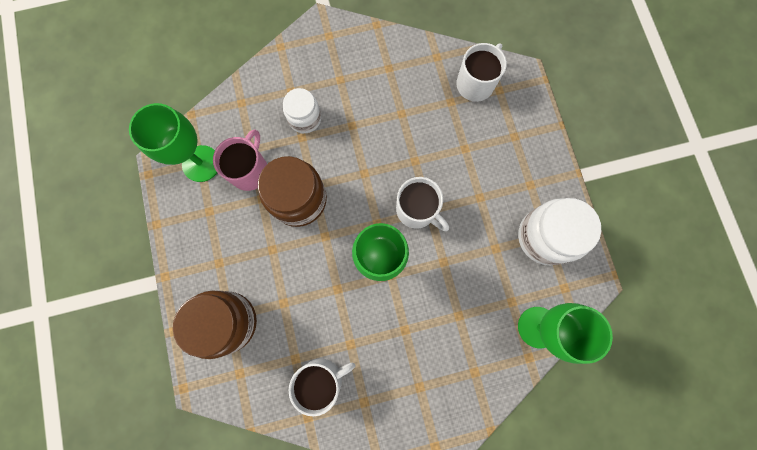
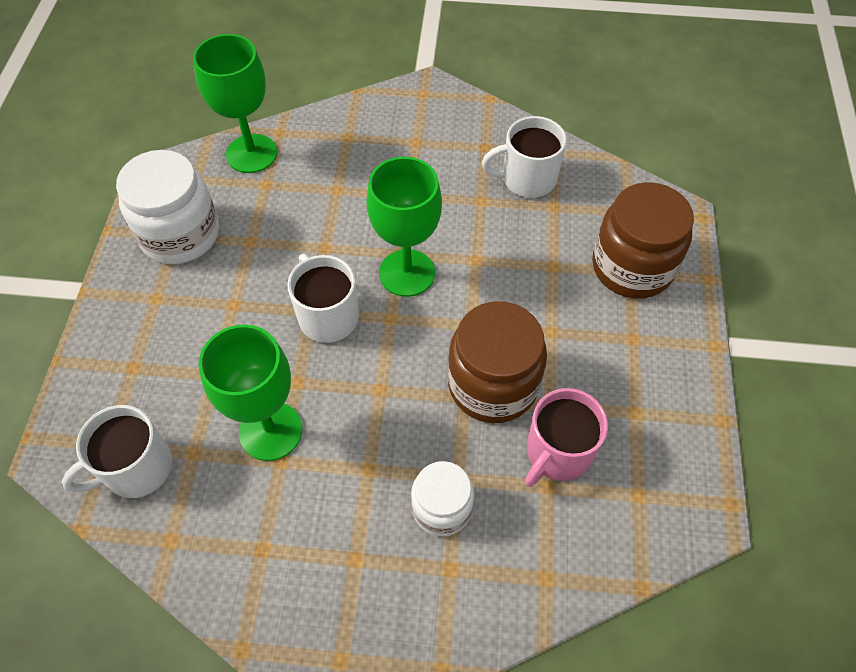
camera: 160 degrees left, 20 degrees down
(201, 163) = (636, 490): green goblet -> green goblet (270, 431)

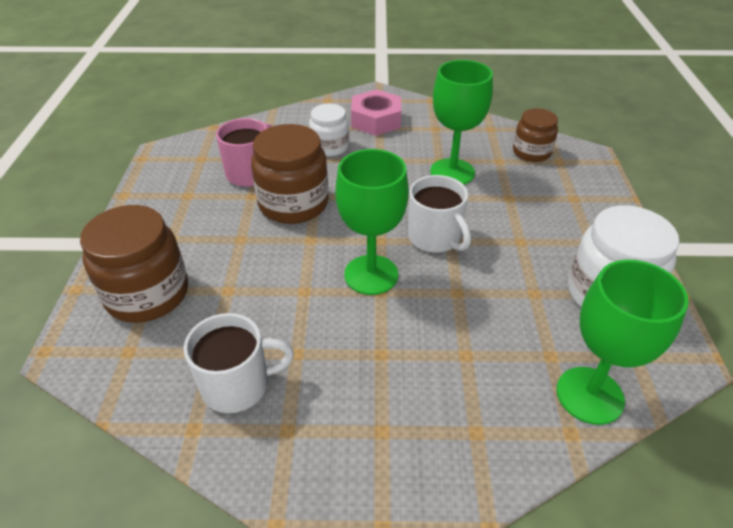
camera: 175 degrees right, 15 degrees down
(136, 468) = (531, 152): white mug -> brown jar
(358, 583) = (376, 120): none -> pink nut

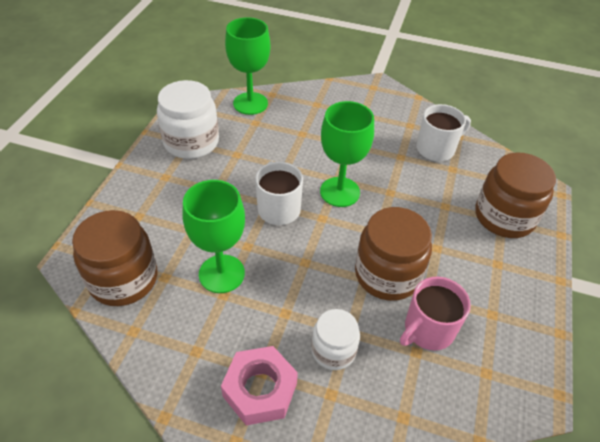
camera: 165 degrees left, 5 degrees up
(237, 385) = (436, 149): white mug -> white mug turned 150 degrees clockwise
(531, 152) = (123, 279): brown jar -> brown jar, size x1.64

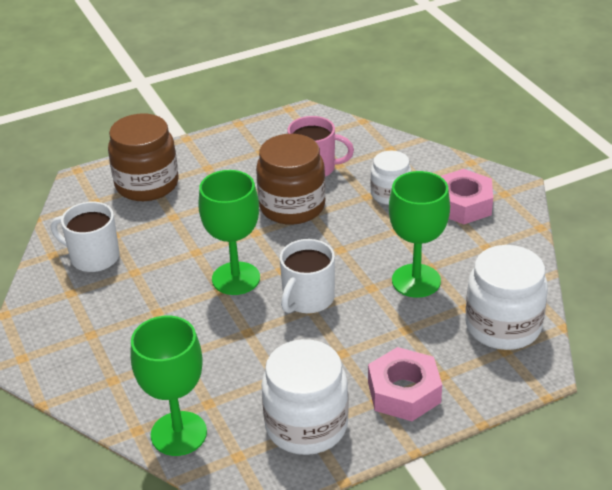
camera: 130 degrees left, 10 degrees down
(123, 279) = (503, 326): brown jar -> white jar
(154, 191) = (404, 392): none -> pink nut

